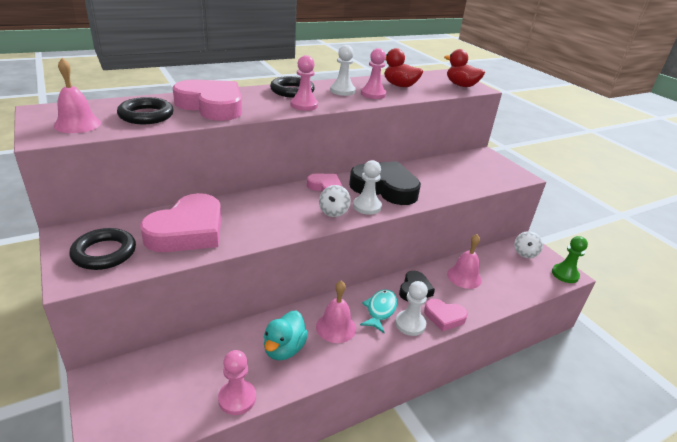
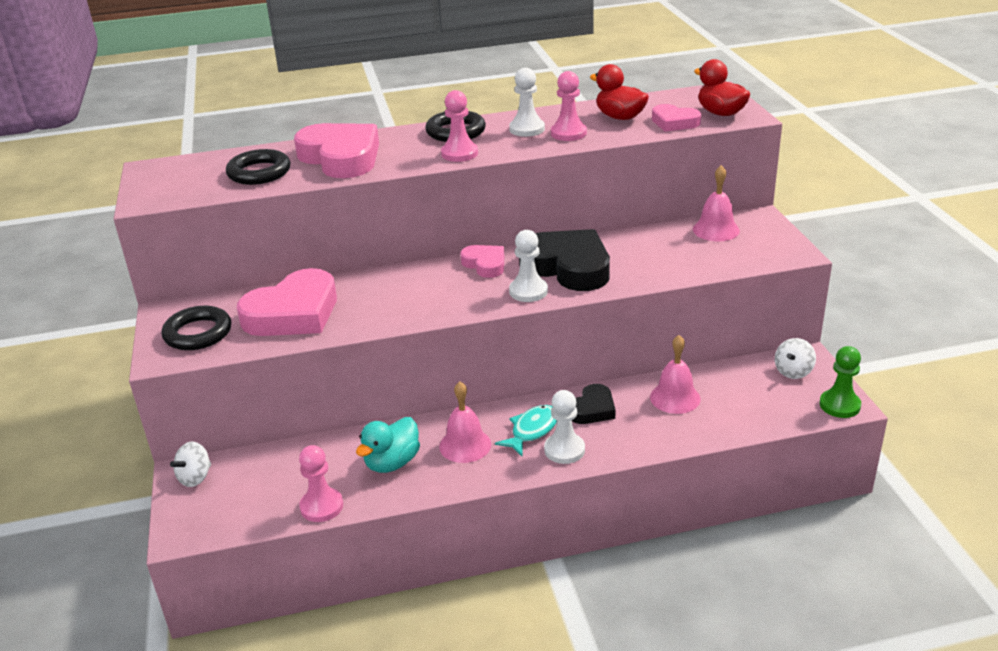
camera: 20 degrees right, 0 degrees up
(77, 124) = (182, 185): pink bell -> pink bell (716, 230)
(333, 212) = (480, 297): white spinning top -> white spinning top (195, 477)
(444, 317) = (616, 446): pink heart -> pink heart (674, 122)

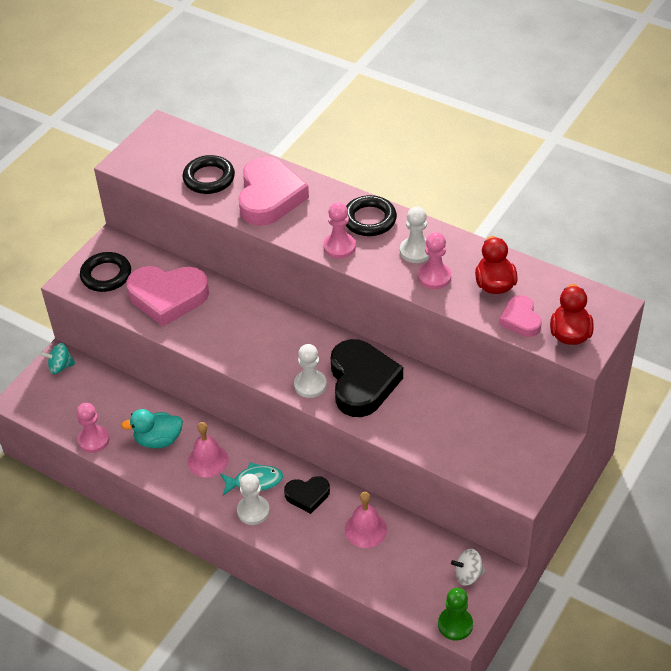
camera: 45 degrees right, 15 degrees up
(195, 477) = (60, 367): white spinning top -> turquoise spinning top
(485, 264) = (318, 339): pink heart -> none
(716, 230) = (504, 426): pink bell -> none

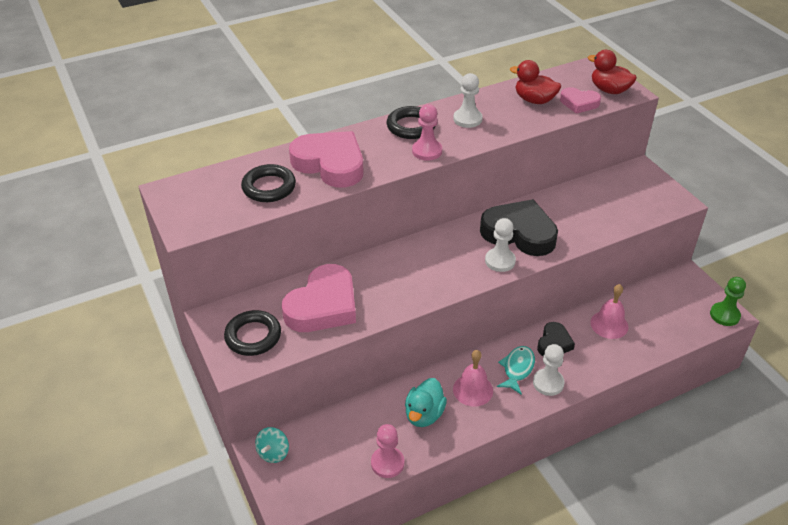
camera: 60 degrees left, 5 degrees down
(434, 277) = (503, 121): pink pawn -> none
(468, 575) = (683, 289): white spinning top -> none

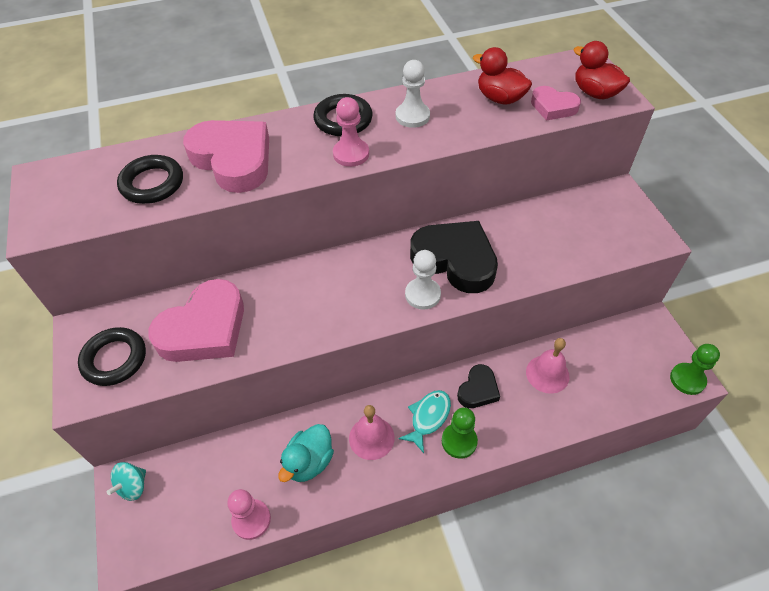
camera: 10 degrees right, 10 degrees up
(548, 383) = (459, 441): white pawn -> green pawn

